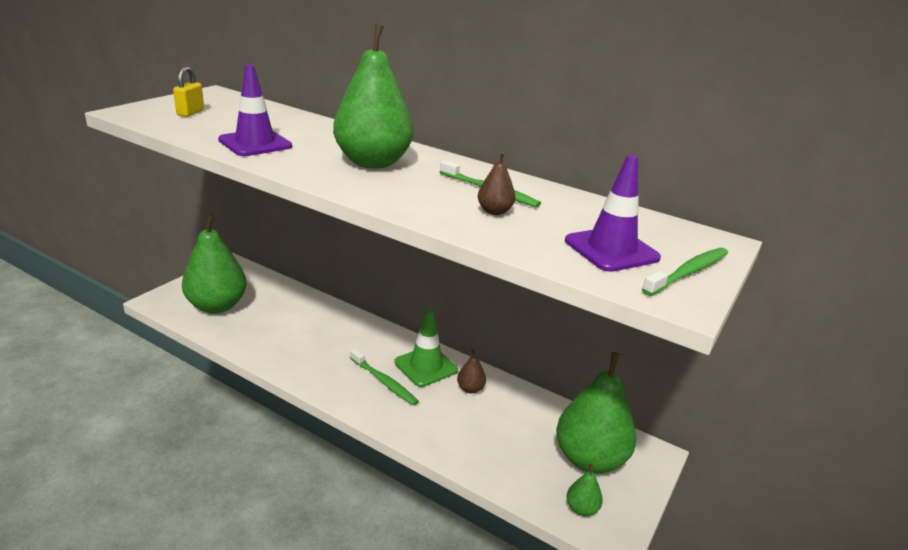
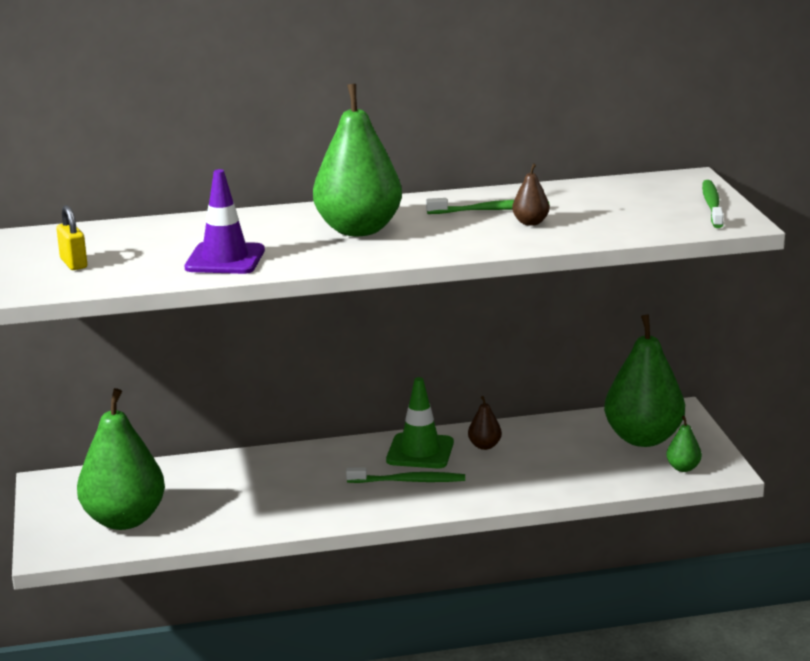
camera: 40 degrees left, 5 degrees down
(611, 250) = (648, 212): purple traffic cone -> none

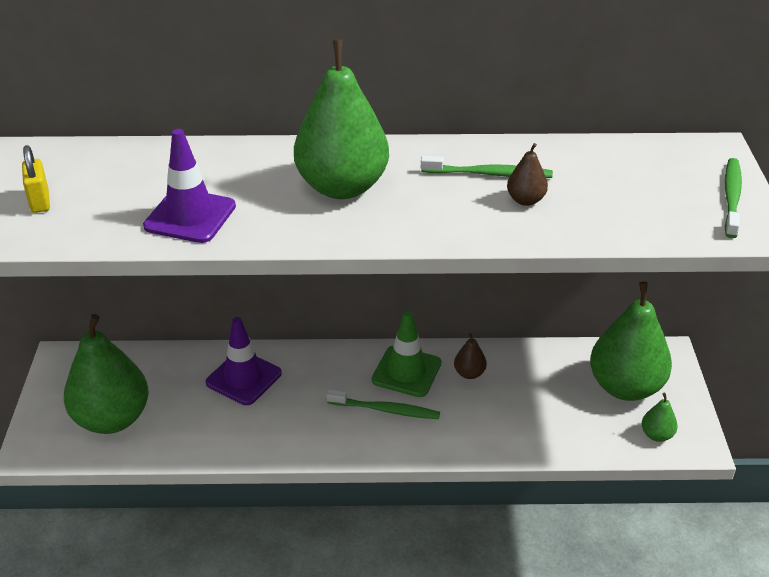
camera: 10 degrees right, 15 degrees up
(252, 475) = (243, 378): none -> purple traffic cone

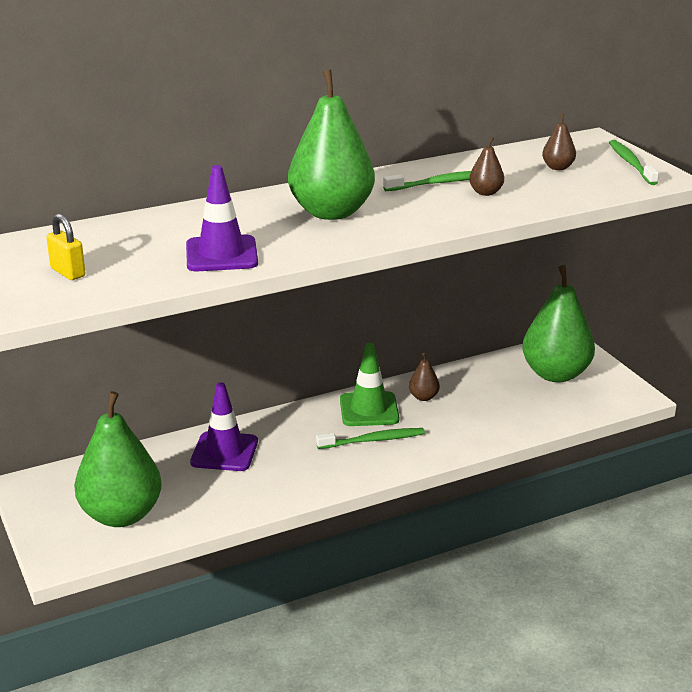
camera: 25 degrees left, 10 degrees down
(638, 183) = (558, 167): none -> brown pear
(656, 435) = (603, 398): green pear -> none

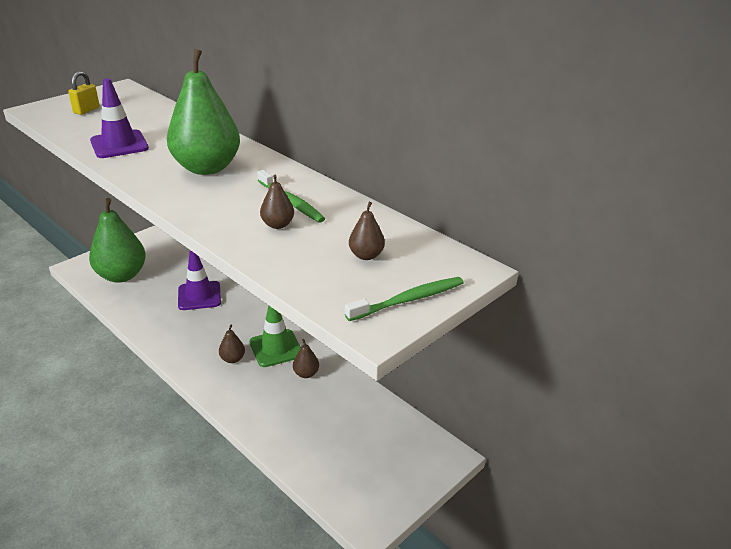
camera: 70 degrees right, 5 degrees up
(373, 440) = (232, 359): green toothbrush -> brown pear
(555, 374) = (383, 452): green pear -> none

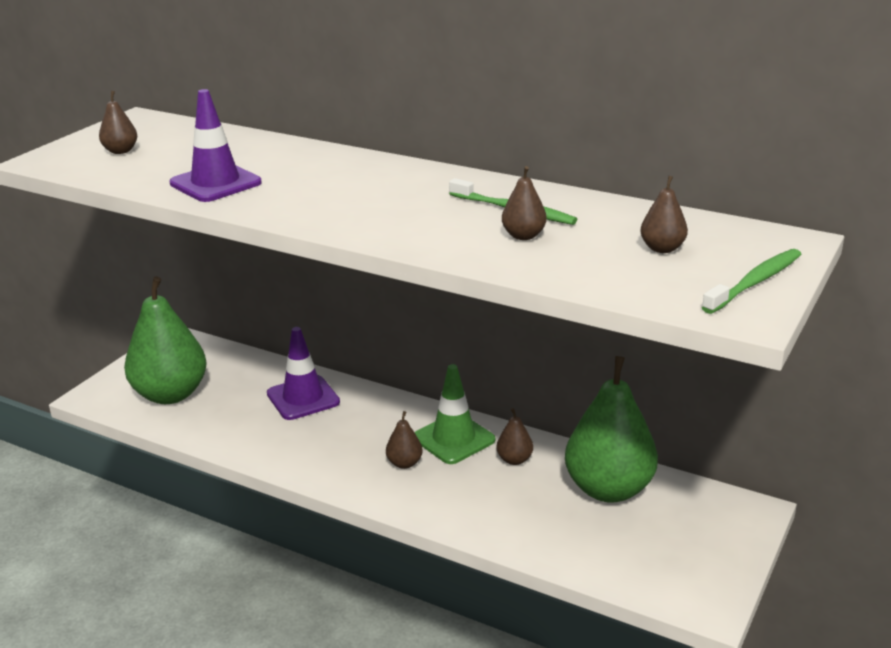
camera: 15 degrees left, 5 degrees down
(86, 110) = (121, 151): yellow padlock -> brown pear
(207, 168) = (365, 191): green pear -> green pear (609, 489)

